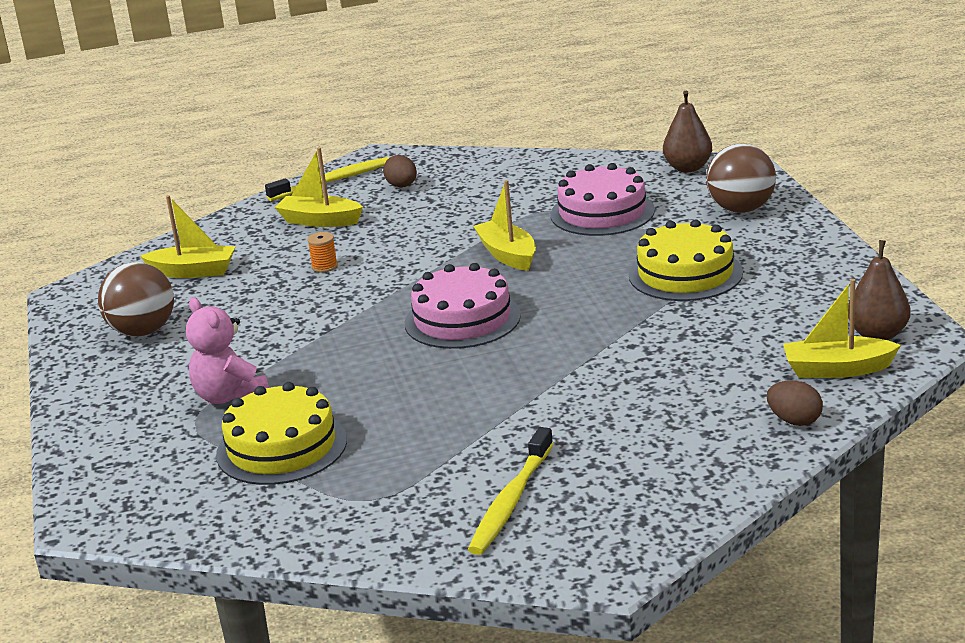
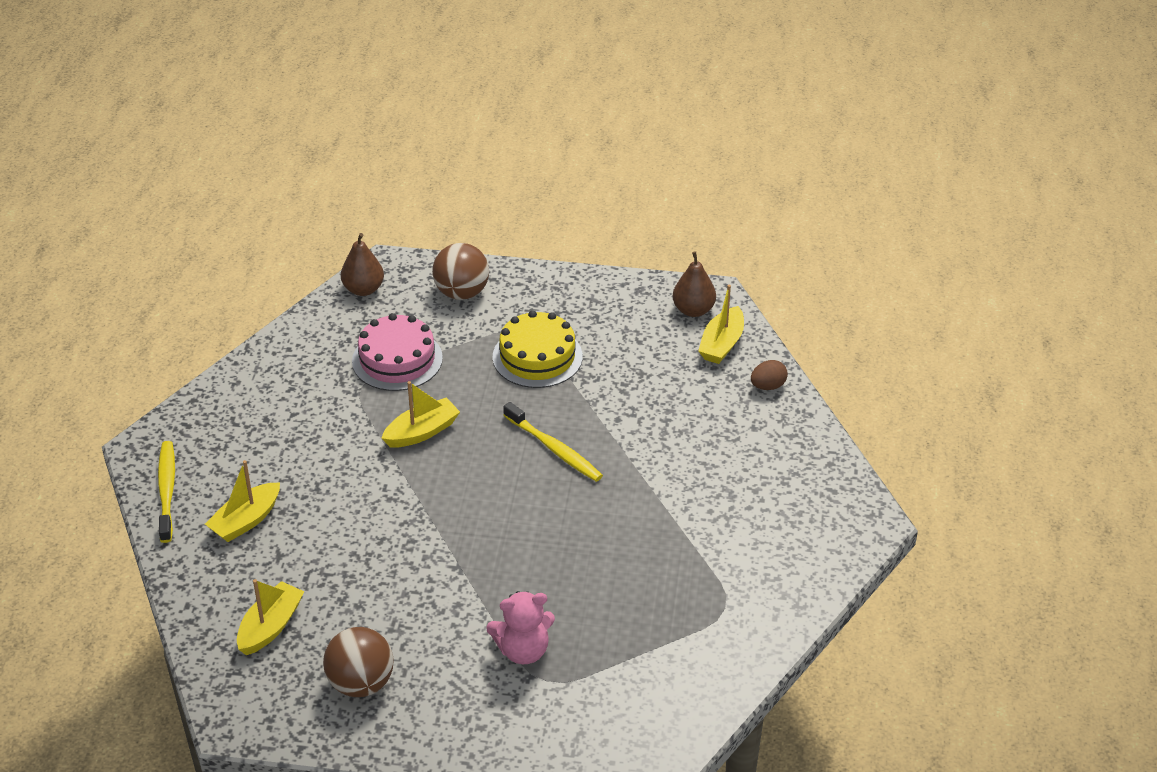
camera: 70 degrees left, 15 degrees up
(281, 447) = (622, 638): yellow cake -> none
(324, 267) = (342, 541): orange spool -> none
(402, 186) = (226, 451): brown egg -> none
(462, 319) = (507, 489): pink cake -> none
(508, 255) = (422, 432): yellow boat -> yellow boat turned 150 degrees clockwise
(511, 501) = (773, 541): yellow toothbrush -> yellow toothbrush (554, 449)

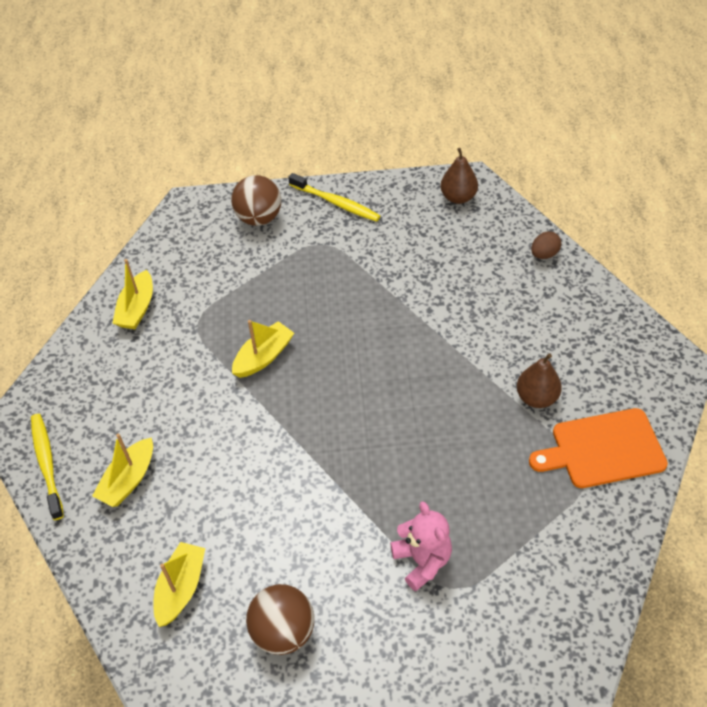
camera: 10 degrees left, 10 degrees up
(363, 289) = (173, 231): brown pear -> brown pear (536, 397)
(397, 359) = (221, 291): pink cake -> none
(523, 650) = (422, 561): pink teddy bear -> pink teddy bear turned 90 degrees counterclockwise
(537, 357) = (342, 265): yellow cake -> none
(554, 449) = (384, 350): yellow toothbrush -> yellow toothbrush (336, 203)
(721, 344) = (492, 223): yellow boat -> yellow boat (137, 308)
(754, 587) = (603, 449): none -> orange cutting board

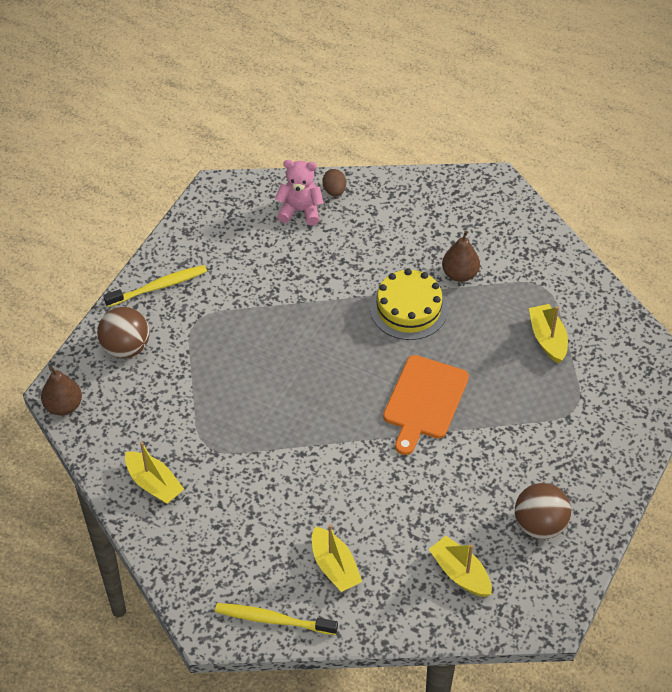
camera: 60 degrees left, 0 degrees up
(263, 357) = (284, 419): yellow boat -> yellow boat (547, 339)
(422, 561) = (542, 414): pink teddy bear -> pink teddy bear (300, 211)
(458, 197) = (228, 206): brown pear -> brown pear (63, 406)
(459, 380) = (408, 309): none -> yellow cake
(603, 449) = (530, 264): orange cutting board -> orange cutting board (424, 401)

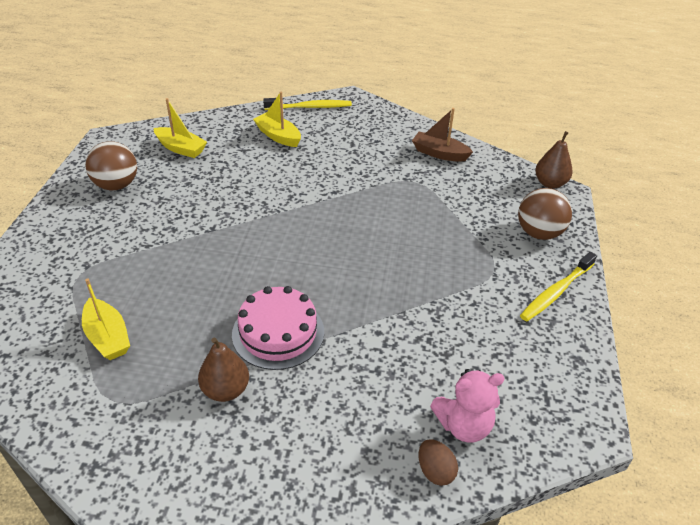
camera: 160 degrees right, 10 degrees down
(154, 484) = (439, 153): yellow boat -> brown boat
(408, 309) = (278, 333): yellow cake -> pink cake
(424, 401) = (236, 250): orange cutting board -> none

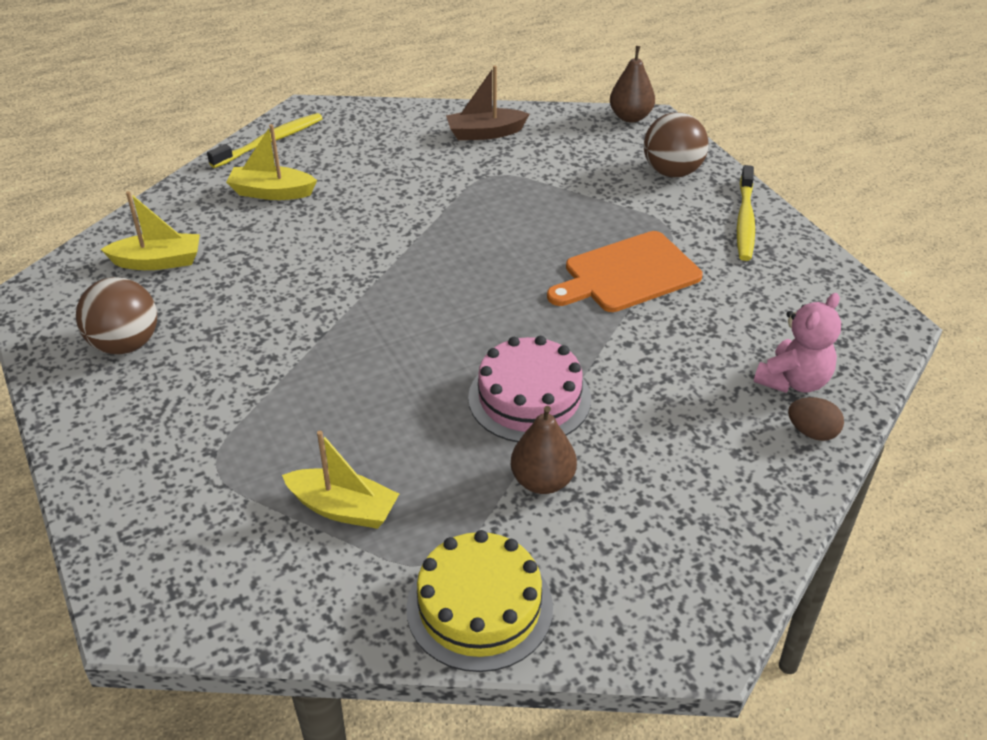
camera: 35 degrees left, 0 degrees up
(104, 444) = (479, 607): none -> yellow cake
(430, 287) = (627, 274): none -> orange cutting board

